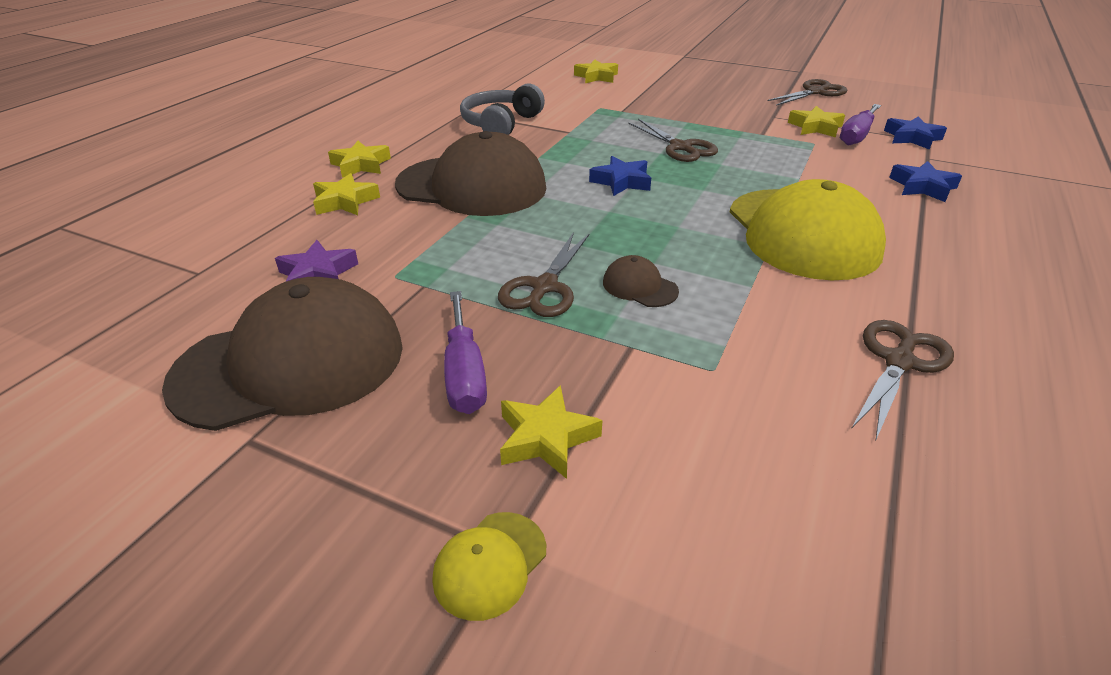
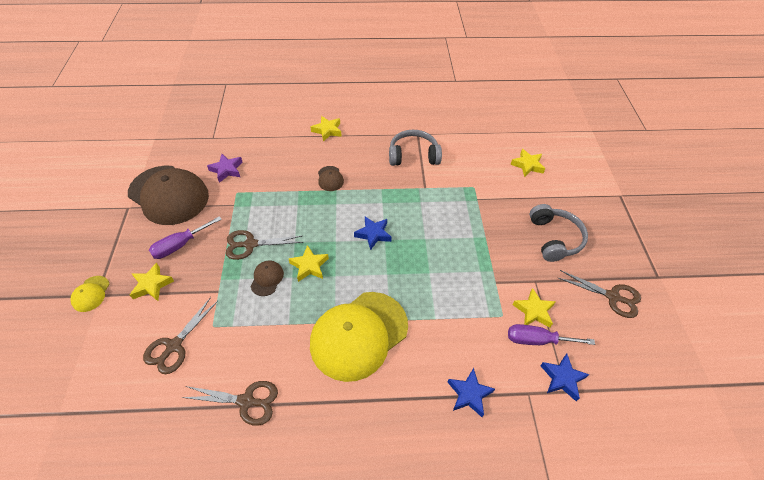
camera: 60 degrees right, 15 degrees up
(345, 201) = (289, 145): yellow star -> yellow star (309, 266)
(472, 186) = (330, 178): brown cap -> brown cap, size x0.41
(490, 564) = (91, 294): yellow cap -> yellow cap turned 90 degrees counterclockwise
(680, 147) = (440, 245): brown scissors -> brown scissors (174, 346)
(718, 93) = (554, 238): none -> grey headphones

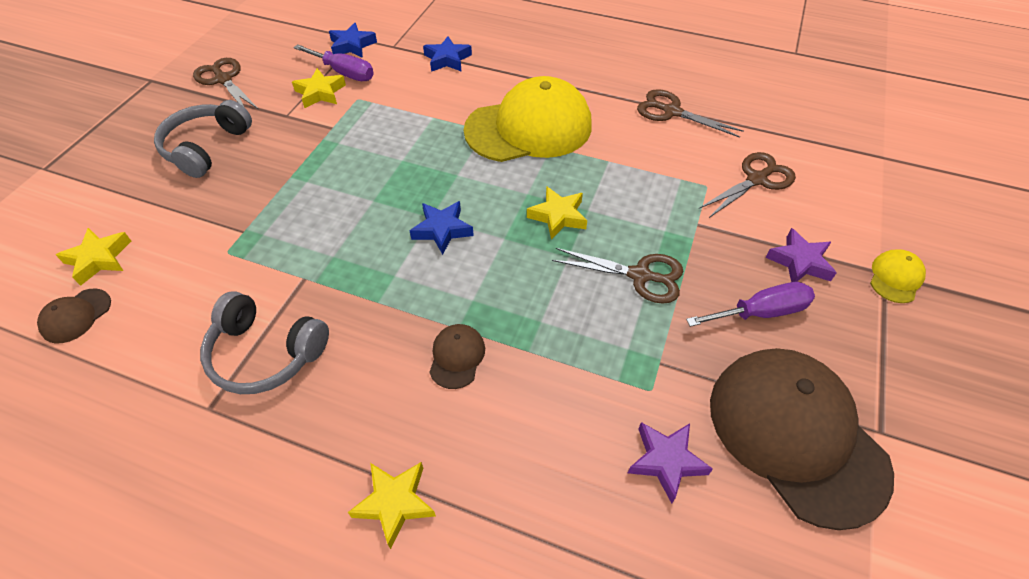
camera: 155 degrees left, 0 degrees up
(152, 285) = (800, 262): yellow star -> purple star
(267, 278) = (624, 218): brown cap -> brown cap (76, 316)

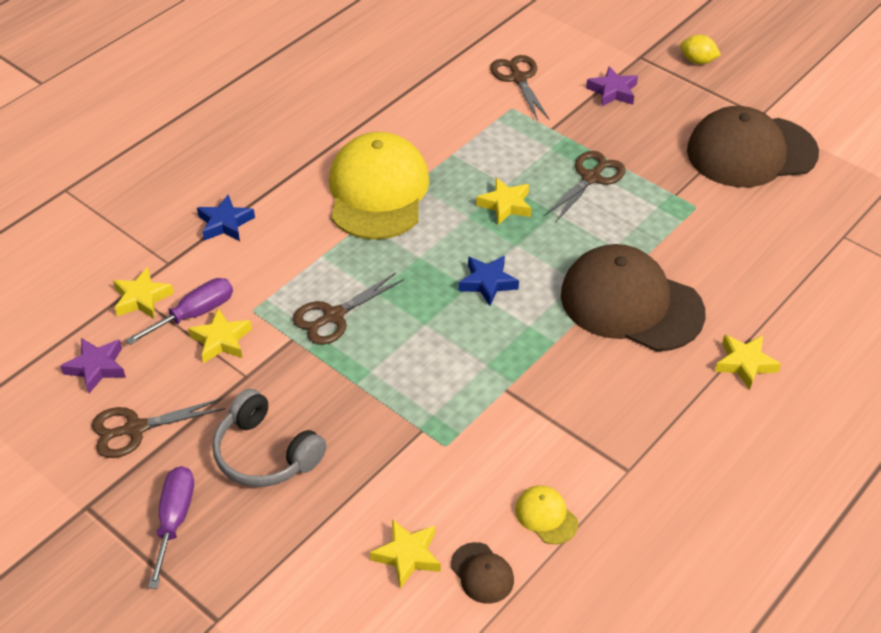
camera: 70 degrees left, 5 degrees down
(266, 353) = (583, 426): grey headphones -> none
(352, 45) = (142, 298): blue star -> yellow star
(457, 357) = (631, 303): brown cap -> brown cap, size x2.44
(666, 461) = (752, 217): purple star -> purple star (96, 367)
(671, 112) = (408, 94): brown scissors -> brown scissors (333, 316)
(761, 312) = (650, 129): purple screwdriver -> purple screwdriver (174, 520)
(895, 277) = (645, 54): yellow cap -> yellow cap (546, 516)
(930, 334) = (697, 61): none -> yellow lemon

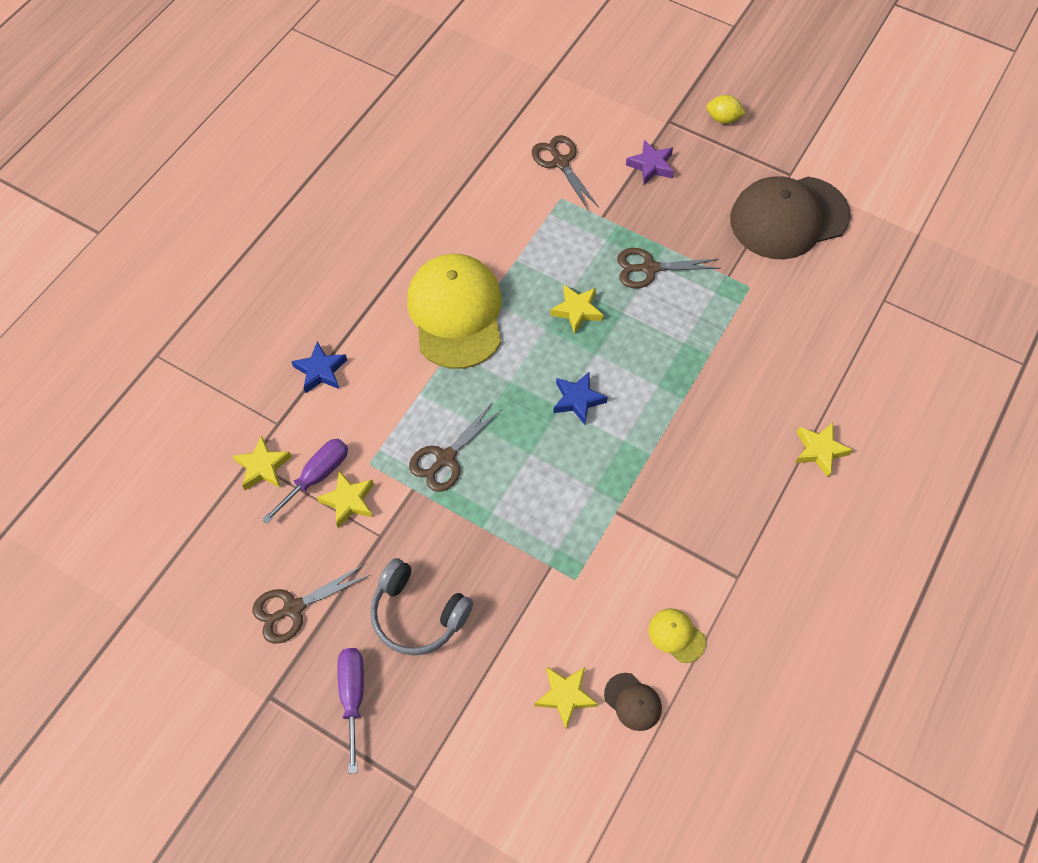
camera: 10 degrees left, 15 degrees up
(96, 367) = (240, 549): purple star -> none
(591, 178) = (649, 268): brown scissors -> brown scissors turned 120 degrees counterclockwise
(631, 303) = (709, 402): brown cap -> none

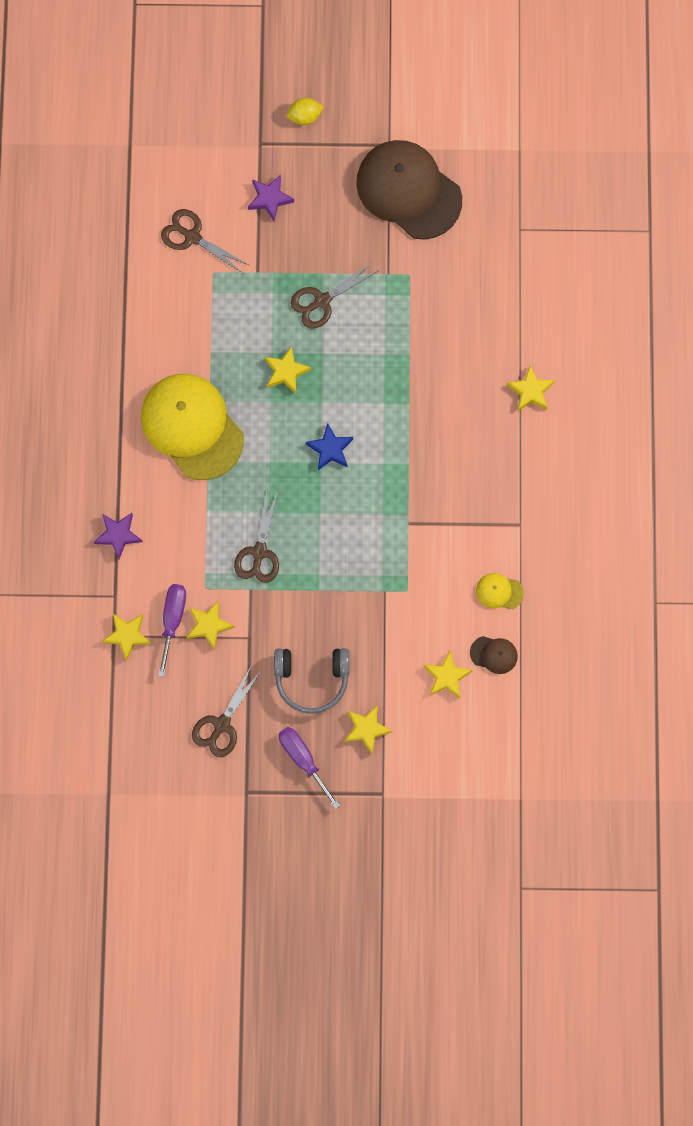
camera: 30 degrees left, 15 degrees up
(320, 371) = (118, 535): blue star -> purple star
(442, 703) = (366, 729): none -> yellow star
(788, 218) = (408, 190): brown cap -> brown cap turned 90 degrees clockwise

